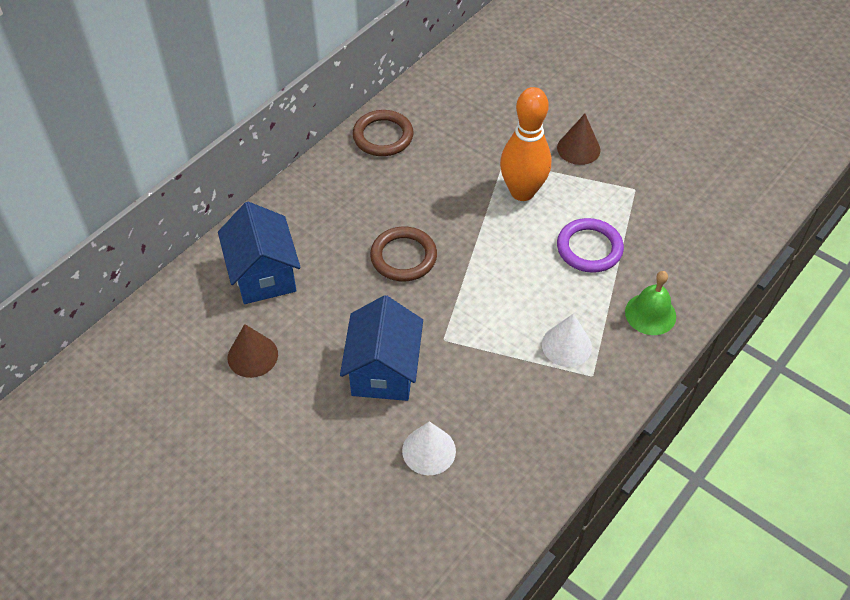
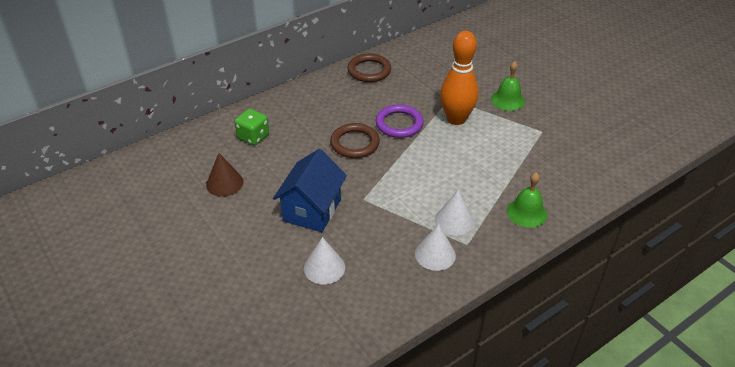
camera: 15 degrees right, 10 degrees down
(264, 275) = (253, 137): blue house -> green dice
(558, 399) = (435, 254): none -> white cone
(578, 148) = (507, 100): brown cone -> green bell
(589, 248) = (494, 162): purple ring -> purple ring (399, 124)

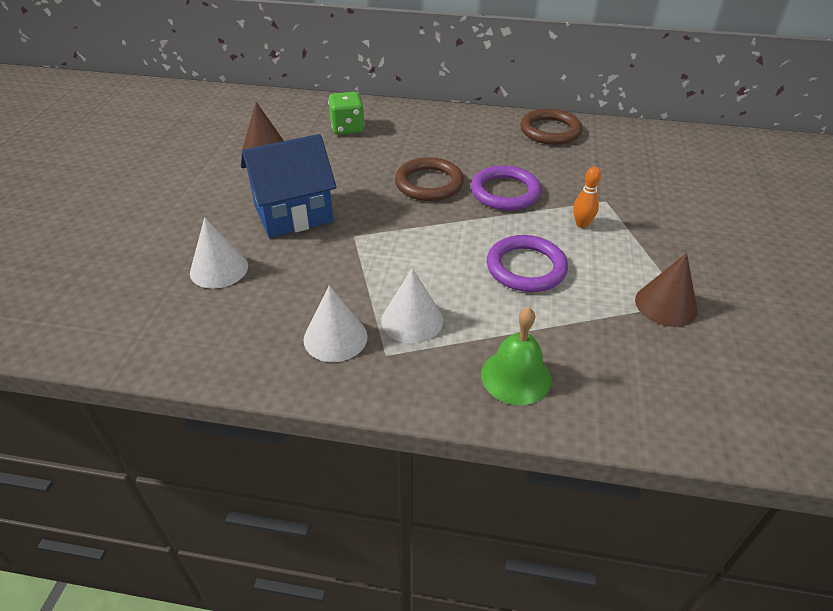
camera: 45 degrees right, 0 degrees up
(456, 119) = (581, 224): orange bowling pin -> orange bowling pin, size x0.42
(463, 159) = (526, 268): none -> purple ring
(507, 100) = (686, 242): green bell -> none
(537, 138) = (666, 305): none -> brown cone

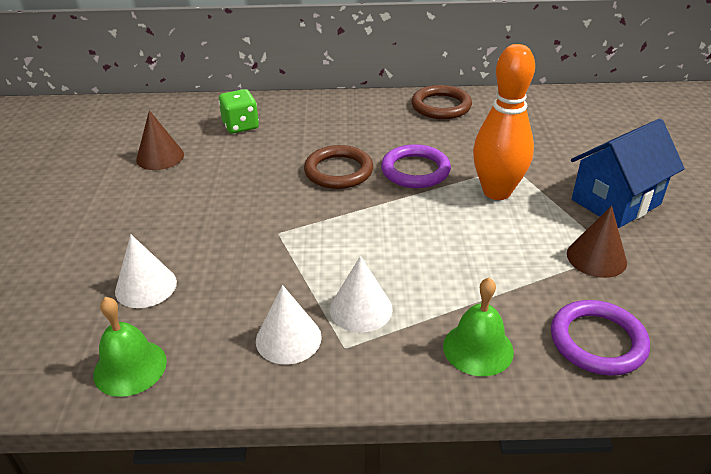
camera: 10 degrees left, 5 degrees down
(185, 341) = (130, 367): none -> green bell
(293, 214) = (209, 219): blue house -> blue house (616, 202)
(526, 268) = (456, 241): purple ring -> purple ring (597, 341)
(581, 224) = (497, 192): orange bowling pin -> orange bowling pin, size x2.40

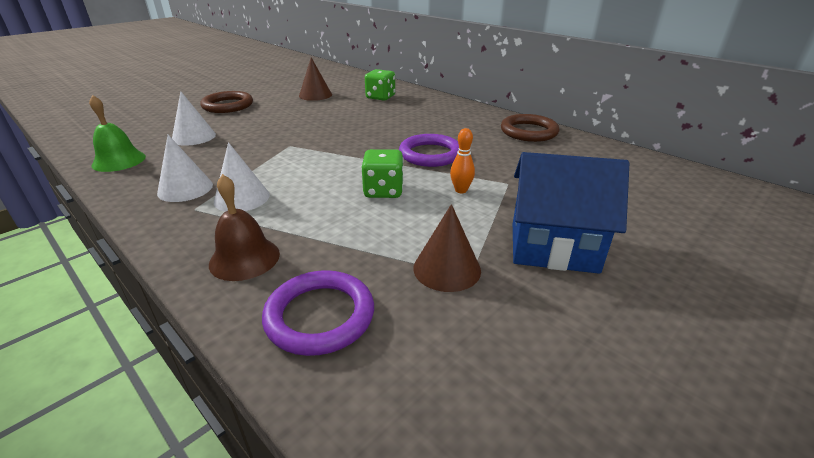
camera: 45 degrees right, 5 degrees down
(338, 171) = (383, 135): brown ring -> brown ring (228, 105)
(450, 227) = (383, 191): none -> green dice
(478, 348) = (244, 258): green bell -> brown bell
(497, 192) = (461, 190): orange bowling pin -> orange bowling pin, size x0.42

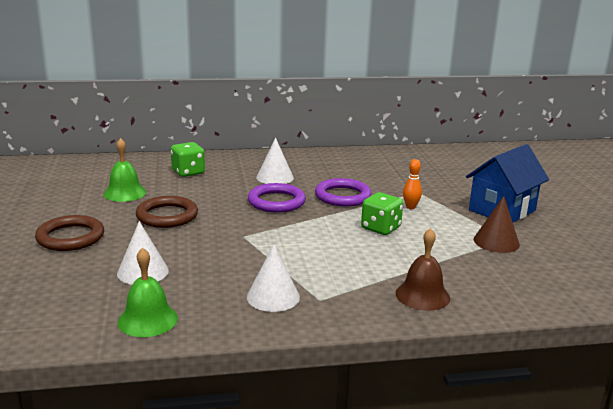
camera: 55 degrees left, 10 degrees down
(242, 198) = (325, 277): white cone -> white cone (275, 177)
(315, 95) = (125, 193): brown cone -> green bell
(320, 316) = (509, 287): purple ring -> purple ring (276, 202)
(528, 132) = (351, 157): brown ring -> brown ring (167, 216)

